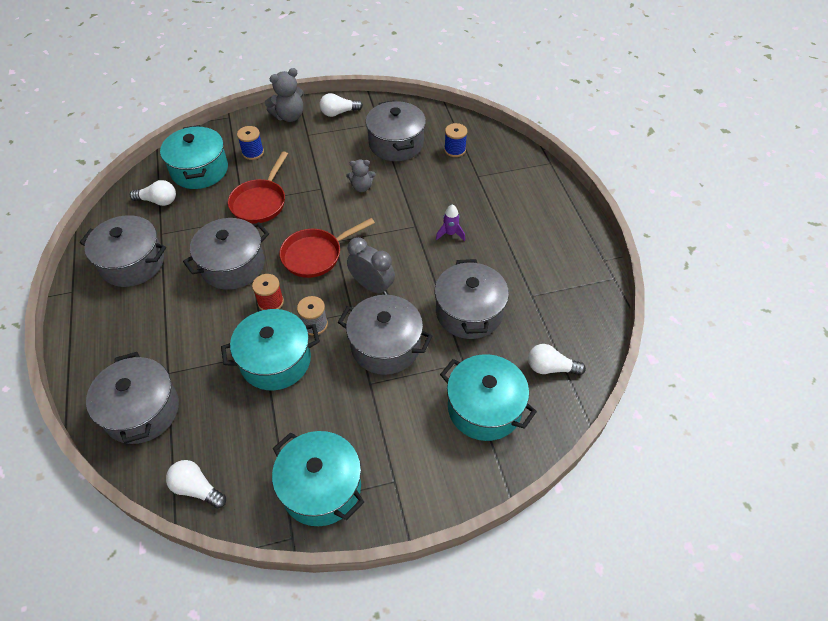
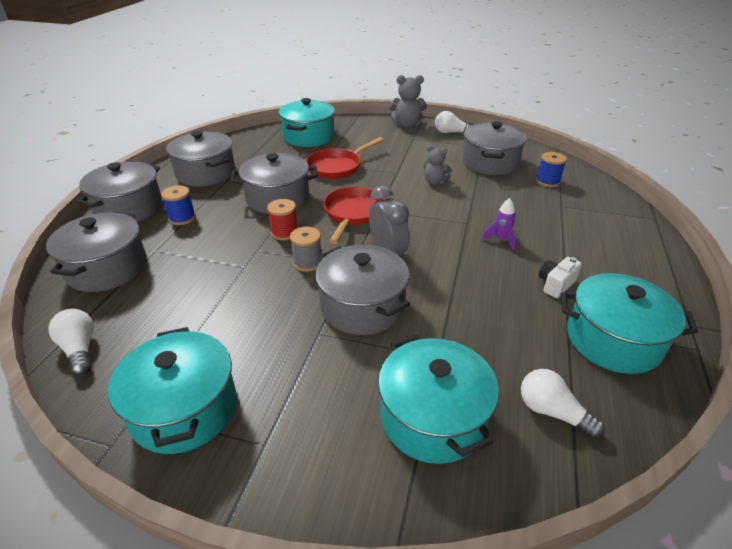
camera: 30 degrees right, 15 degrees down
(158, 201) = (261, 145): white light bulb -> none
(253, 153) = (359, 138): blue spool -> blue spool (182, 218)
(275, 360) = (248, 276): turquoise pot -> turquoise pot (613, 340)
(315, 255) = (353, 214): red pan -> red pan turned 105 degrees clockwise
(469, 312) = (477, 312): grey pot -> grey pot (129, 208)
(508, 262) = (555, 284): none -> white camera

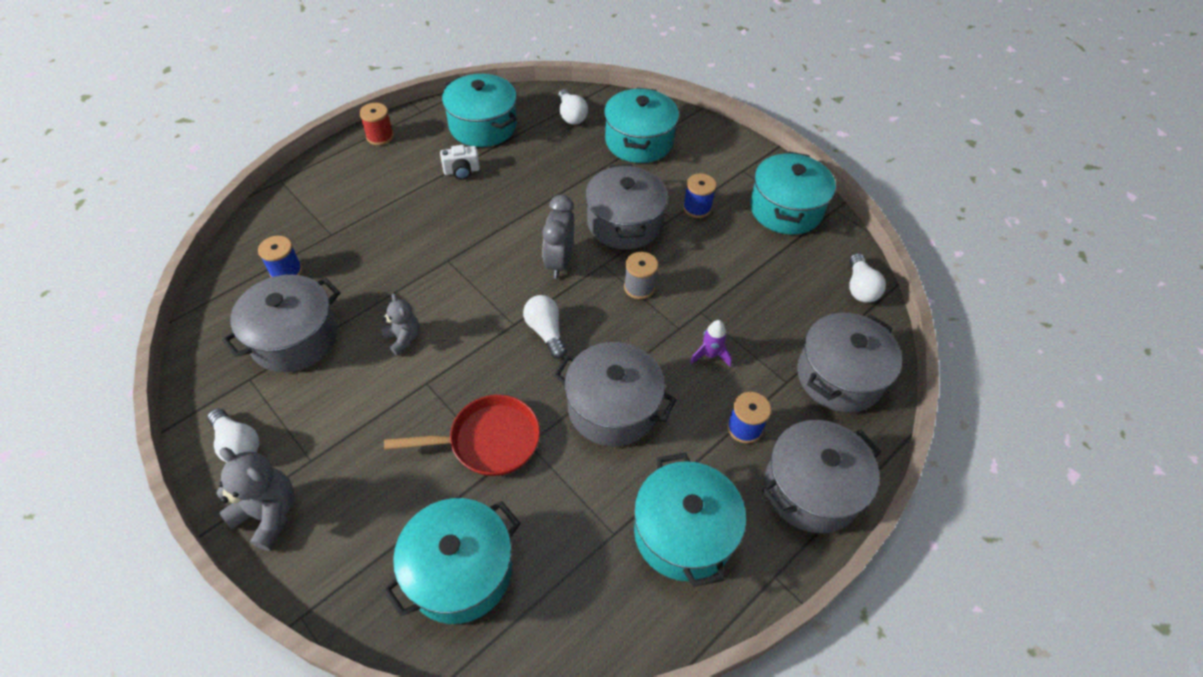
camera: 150 degrees left, 15 degrees up
(206, 173) = (683, 532): grey pot -> turquoise pot
(284, 232) = (638, 339): red spool -> red spool (380, 136)
(298, 357) = (697, 208): none -> blue spool
(353, 214) = (546, 331): red pan -> white light bulb
(501, 240) = (444, 227): purple rocket -> purple rocket (710, 355)

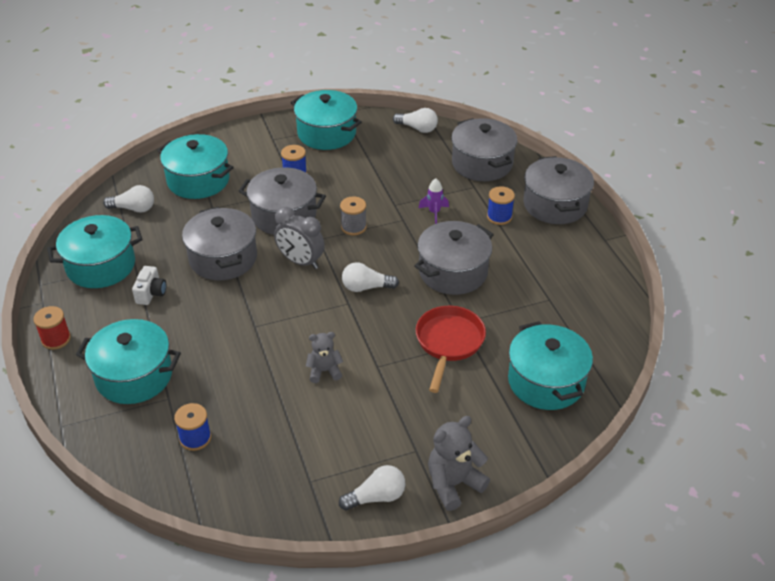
camera: 65 degrees left, 10 degrees down
(294, 338) = (281, 443): grey pot -> grey pot (223, 258)
(683, 532) = (561, 268): turquoise pot -> turquoise pot (134, 376)

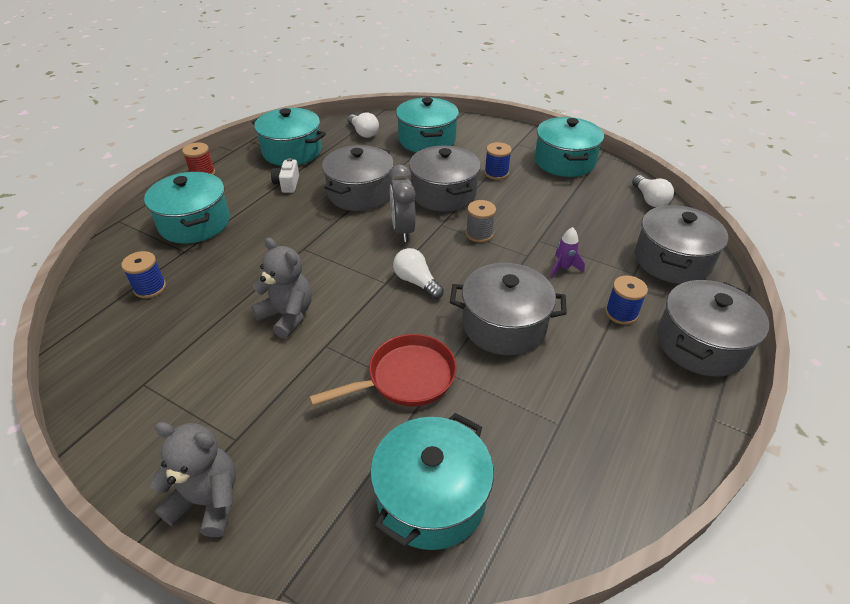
camera: 50 degrees right, 0 degrees up
(151, 293) = (287, 184): white camera -> white camera turned 120 degrees clockwise
(324, 371) = (287, 315): grey teddy bear -> grey teddy bear, size x1.56
(376, 497) = (150, 445): white light bulb -> none

